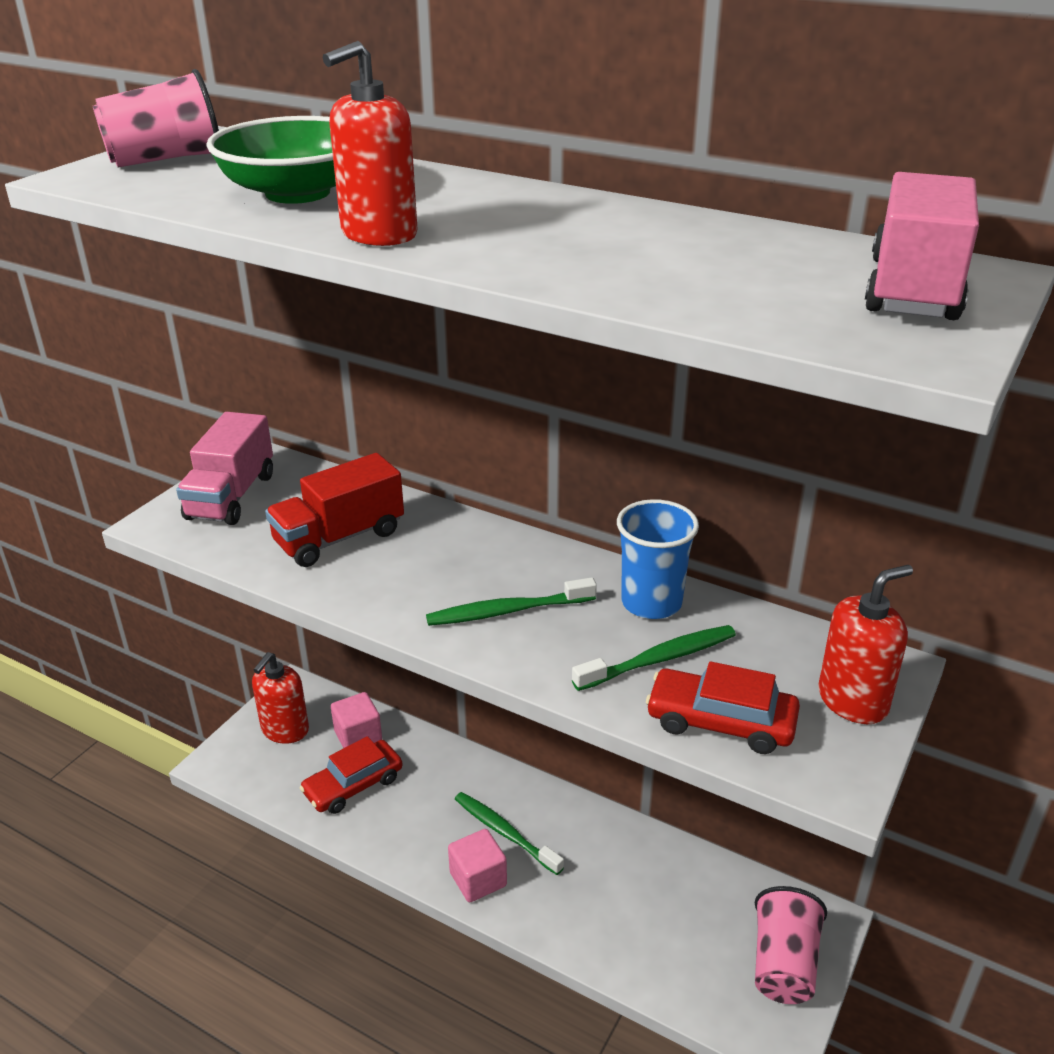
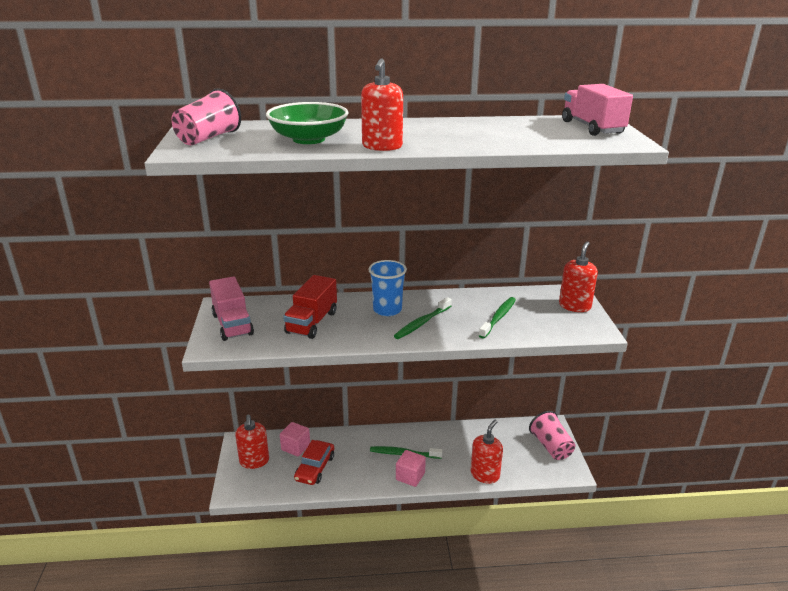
camera: 35 degrees left, 5 degrees down
(605, 948) = (485, 474): none -> red soap dispenser
(651, 603) = (472, 300): blue cup -> blue cup (387, 310)
(721, 722) = (543, 329): red car -> none

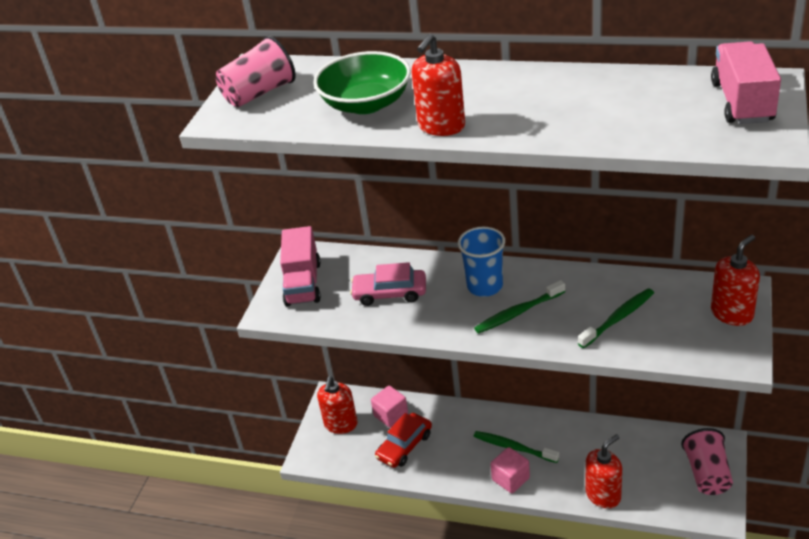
camera: 25 degrees right, 10 degrees up
(312, 322) = (390, 293): red truck -> pink car

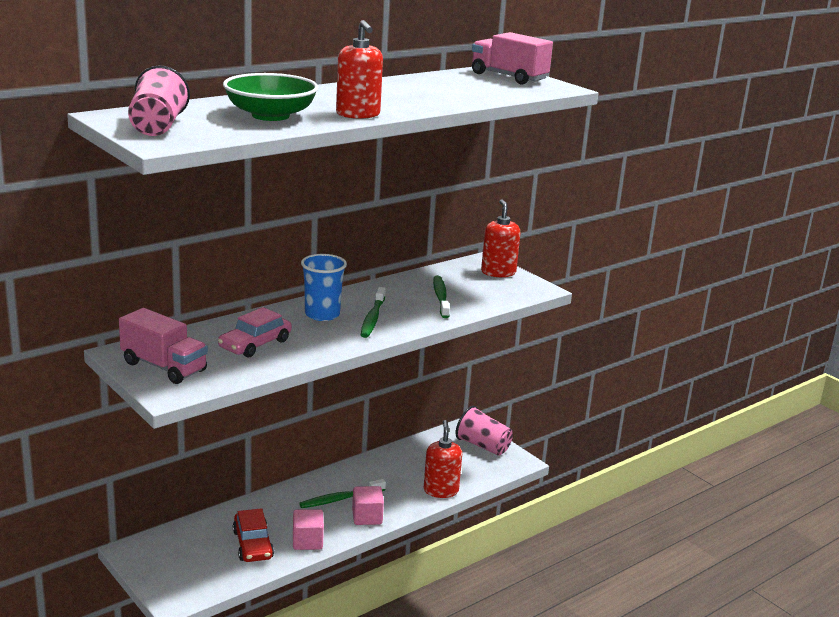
camera: 60 degrees left, 15 degrees down
(341, 424) = (171, 562): red soap dispenser -> none
(391, 415) = (208, 532): pink cube -> pink cube (307, 541)

